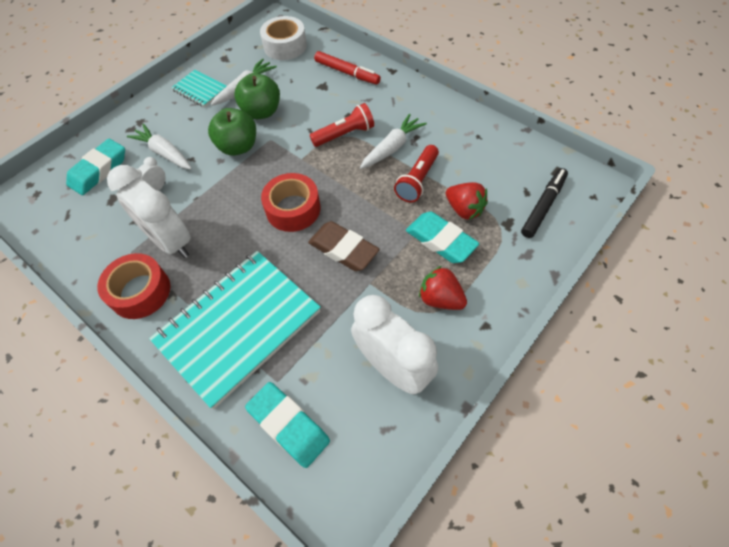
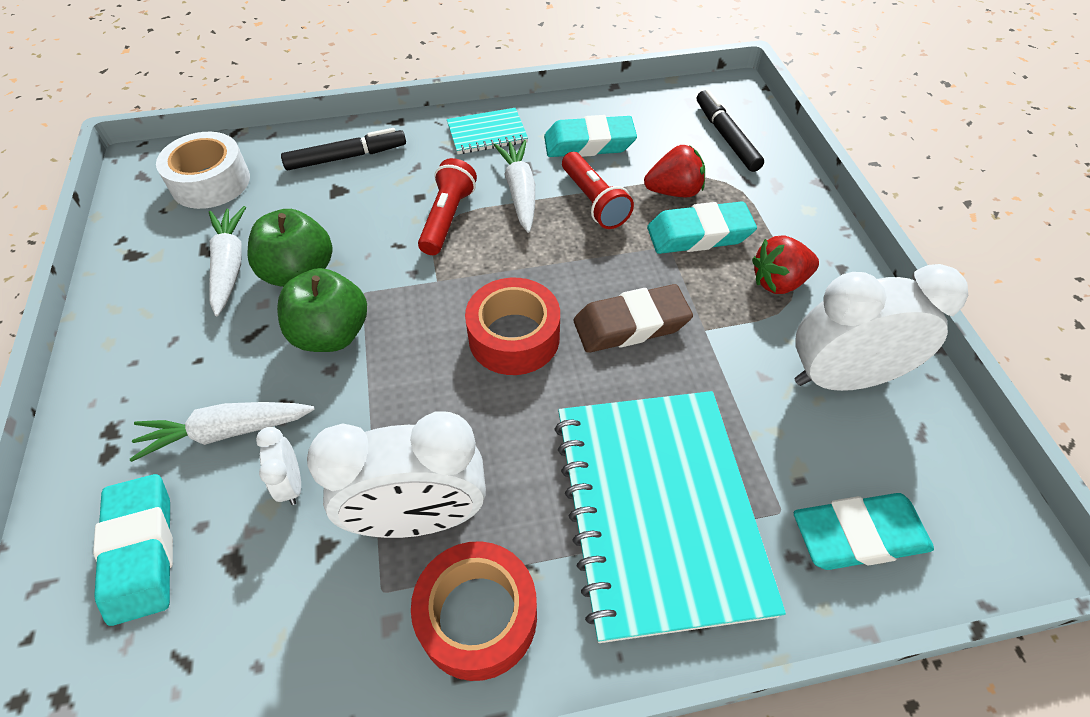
camera: 55 degrees left, 5 degrees down
(200, 90) = (155, 317): turquoise notebook -> turquoise notebook (487, 133)
(347, 73) = (346, 157): red marker -> black marker
(462, 150) = (589, 144): none -> turquoise eraser

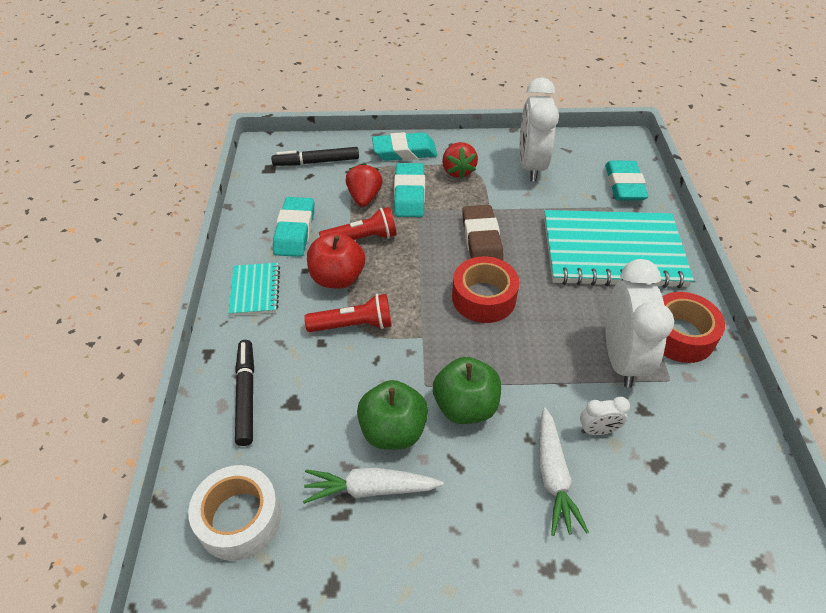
camera: 80 degrees left, 5 degrees down
(141, 551) = (653, 525): turquoise eraser -> turquoise eraser (404, 151)
(447, 218) = (354, 325): red flashlight -> red flashlight turned 150 degrees clockwise
(520, 192) = (337, 278): white carrot -> red apple

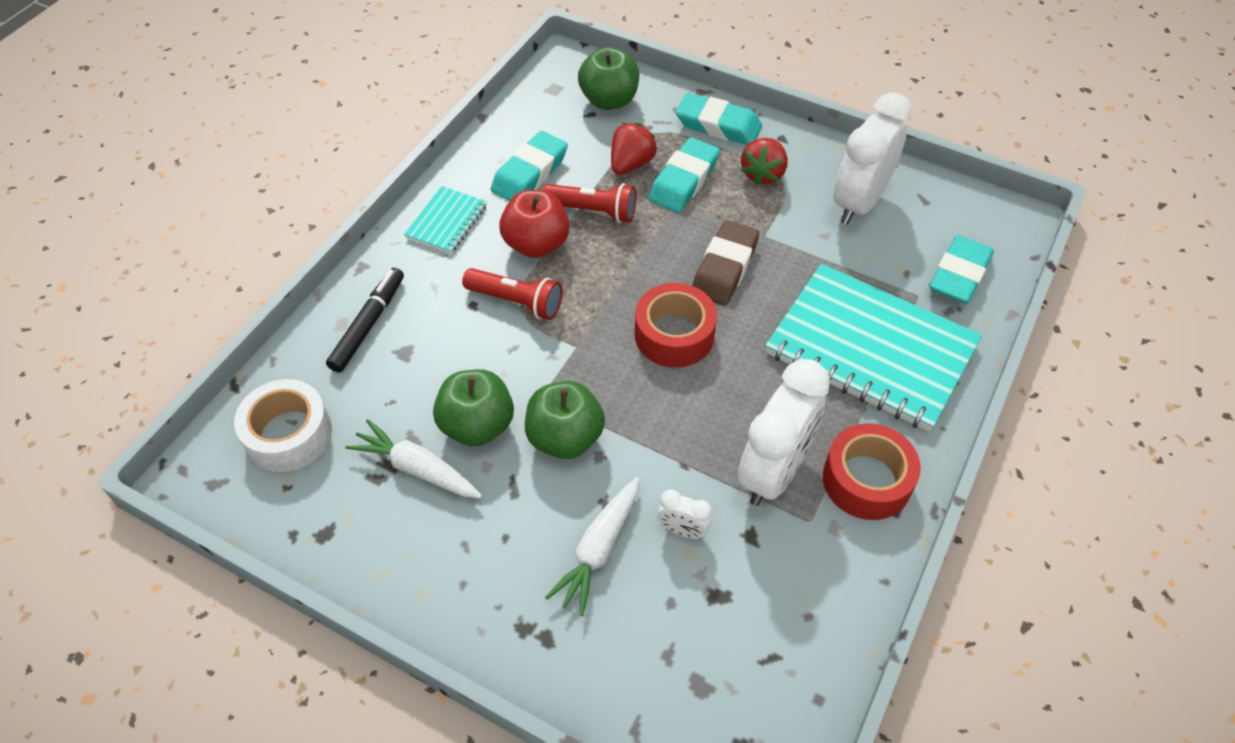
camera: 30 degrees right, 5 degrees up
(316, 162) = (609, 100): black marker -> green apple

